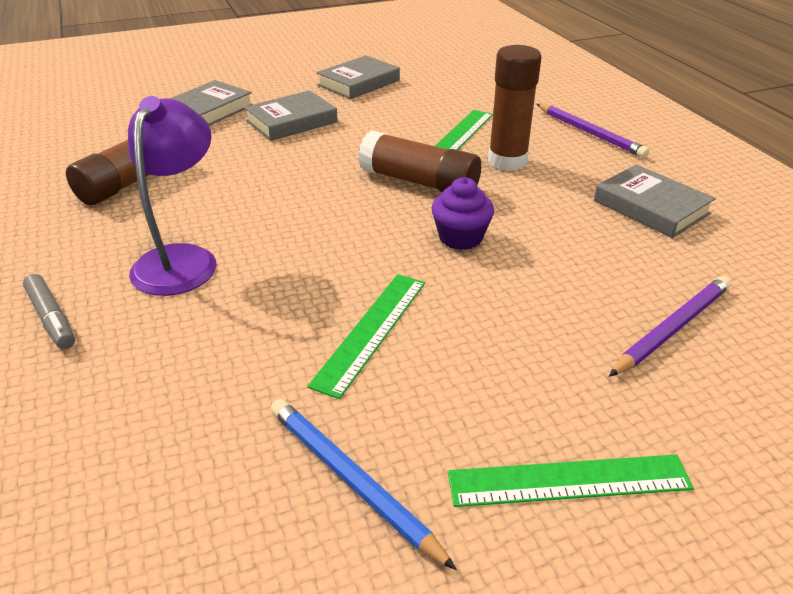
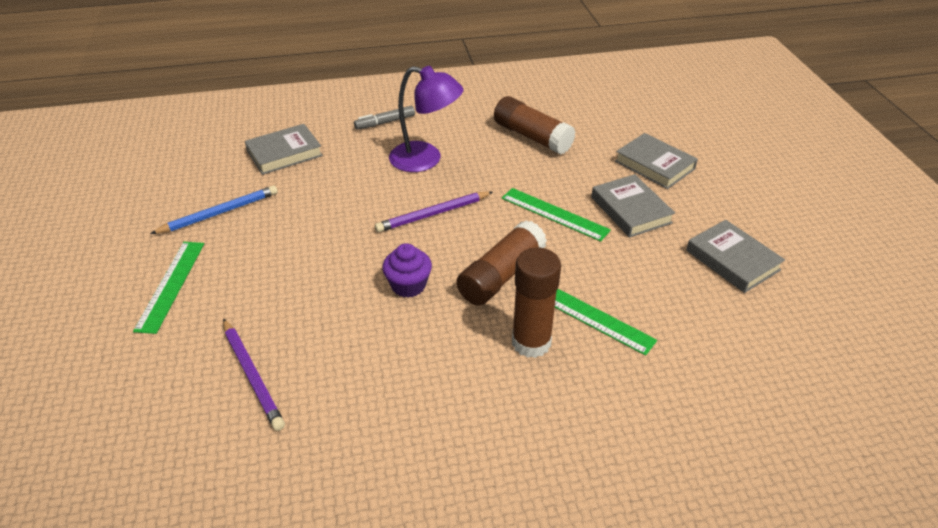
camera: 100 degrees right, 5 degrees up
(371, 331) = (322, 229): green ruler -> green ruler (554, 214)
(589, 133) = (592, 434): purple pencil -> purple pencil (433, 214)
(651, 207) = (417, 430): grey book -> grey book (284, 153)

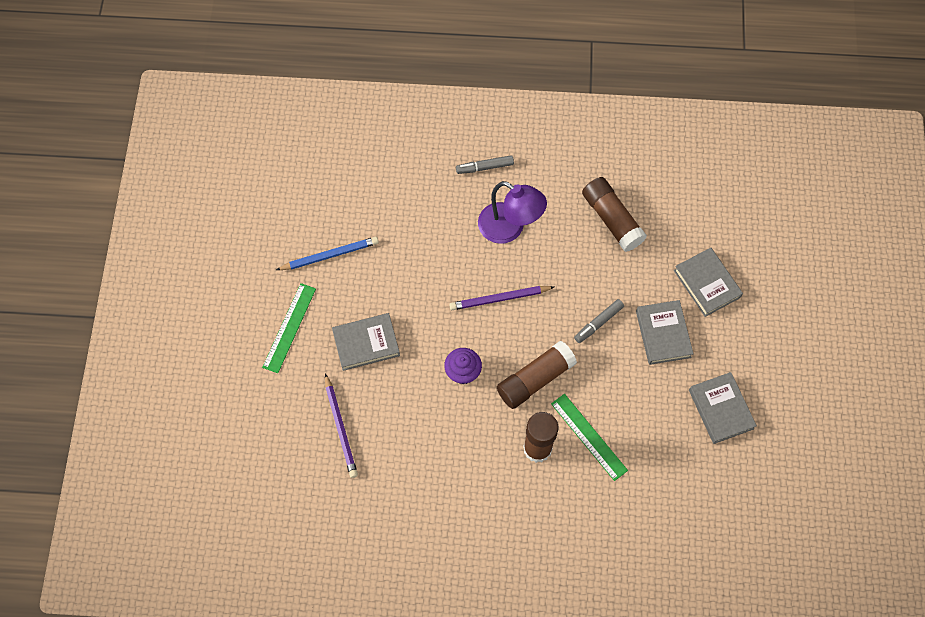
camera: 15 degrees right, 25 degrees up
(284, 153) = (390, 191): grey book -> grey book (366, 343)
(554, 214) = (598, 323): green ruler -> grey marker

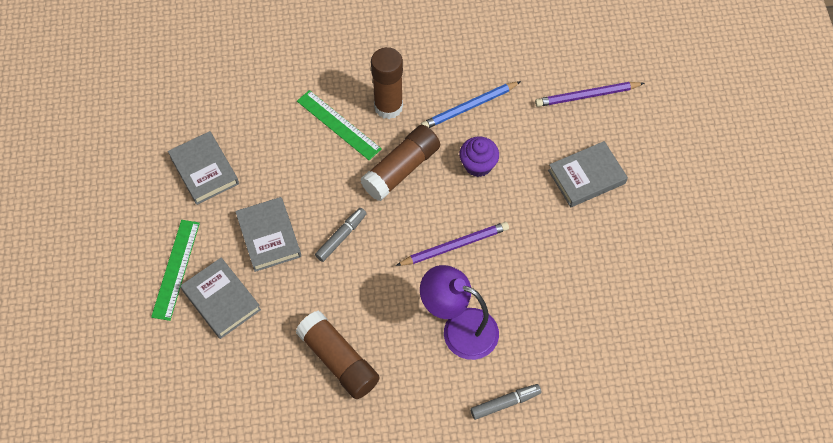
camera: 170 degrees right, 5 degrees down
(289, 327) = (672, 180): green ruler -> green ruler (176, 269)
(329, 255) = (657, 263): blue pencil -> blue pencil (469, 107)
(340, 427) = (587, 96): purple pencil -> purple pencil turned 75 degrees counterclockwise

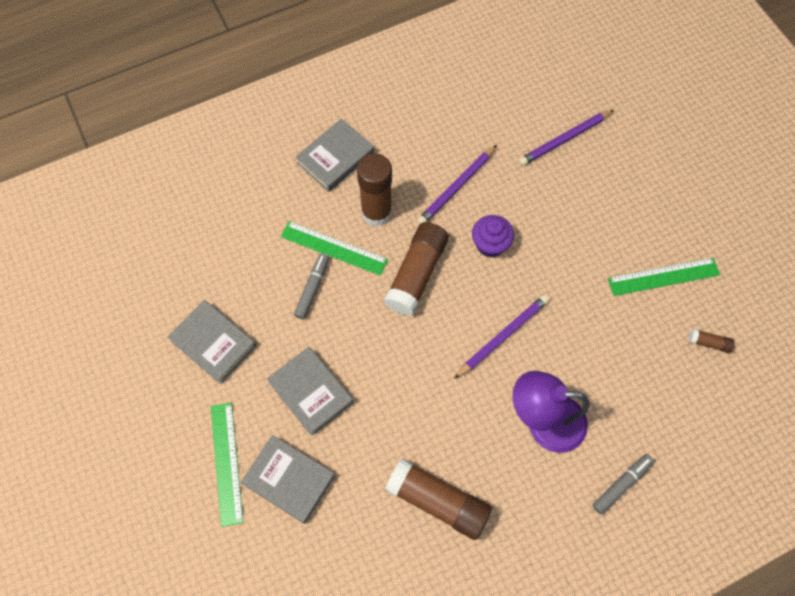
camera: 20 degrees left, 5 degrees up
(341, 237) = (386, 366): grey marker -> grey marker (312, 288)
(469, 107) = (456, 187): blue pencil -> purple pencil
(586, 177) = (599, 222): grey book -> grey book (335, 158)
(625, 243) = (663, 276): none -> green ruler
(640, 313) = (709, 343): none -> brown glue stick

